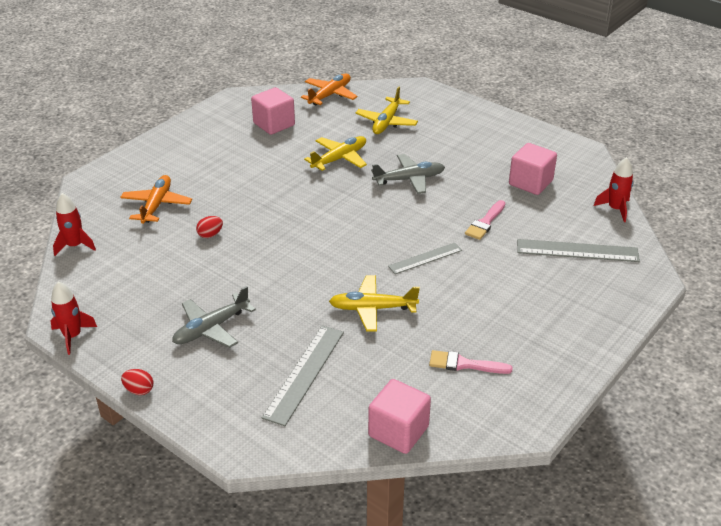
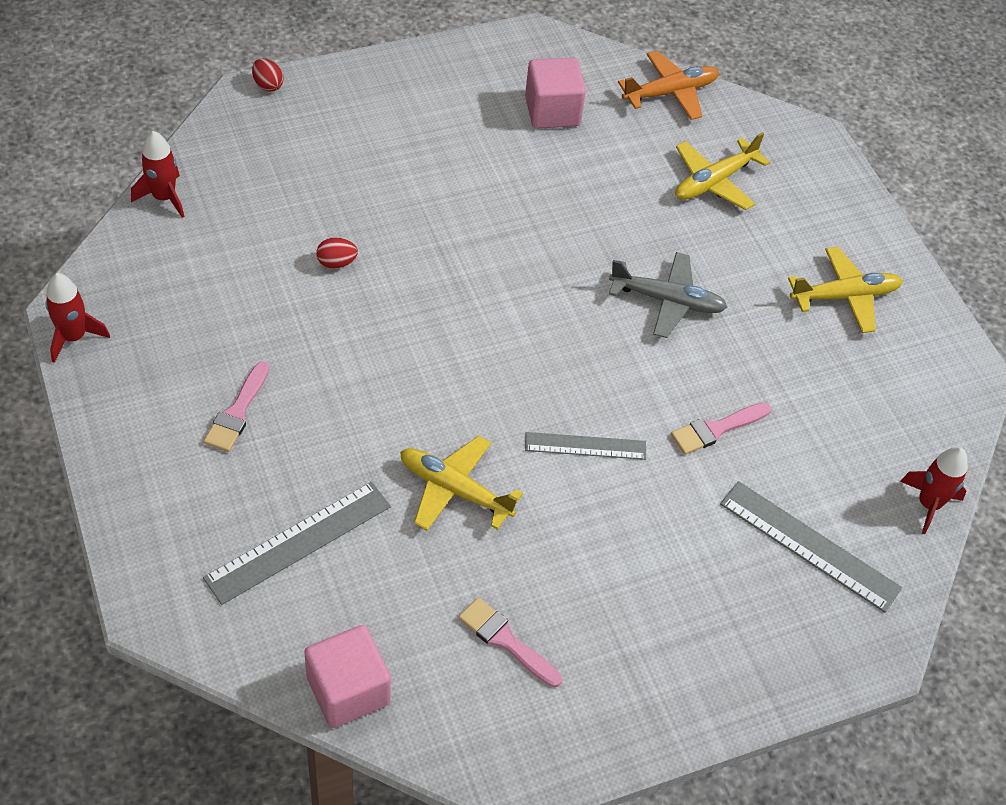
camera: 25 degrees right, 15 degrees up
(139, 390) = (95, 458): red egg -> red egg (268, 85)
(156, 205) = (304, 180): orange plane -> none
(211, 328) = (237, 412): grey plane -> pink brush
(339, 159) = (597, 216): yellow plane -> yellow plane (844, 296)
(530, 183) = (839, 393): pink cube -> none

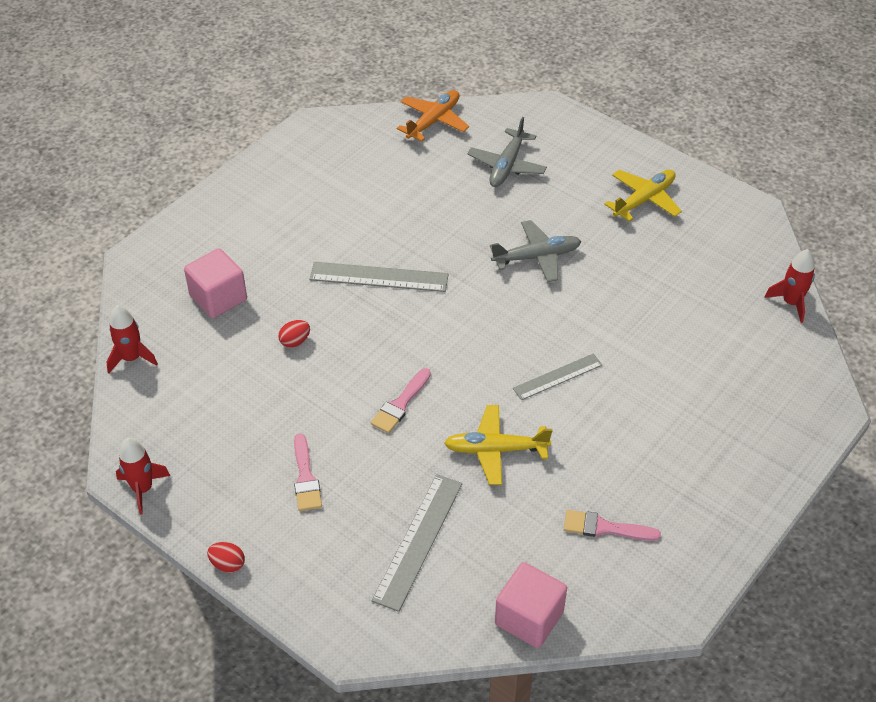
camera: 25 degrees left, 5 degrees down
(268, 85) = (146, 244): red egg -> red egg (228, 564)
(552, 111) = (364, 169): pink cube -> pink cube (218, 298)
(714, 182) = (507, 166): yellow plane -> grey plane
(716, 429) = (630, 323): pink brush -> pink brush (400, 404)
(809, 545) = (742, 365): grey ruler -> grey ruler (379, 277)

